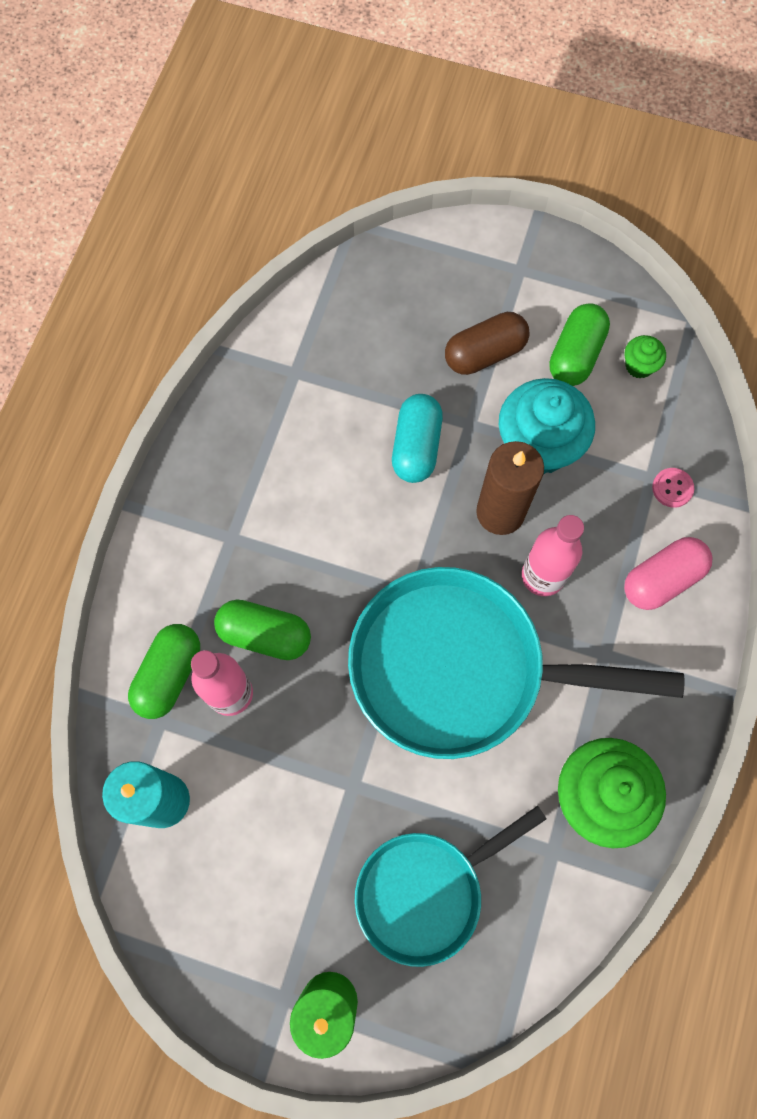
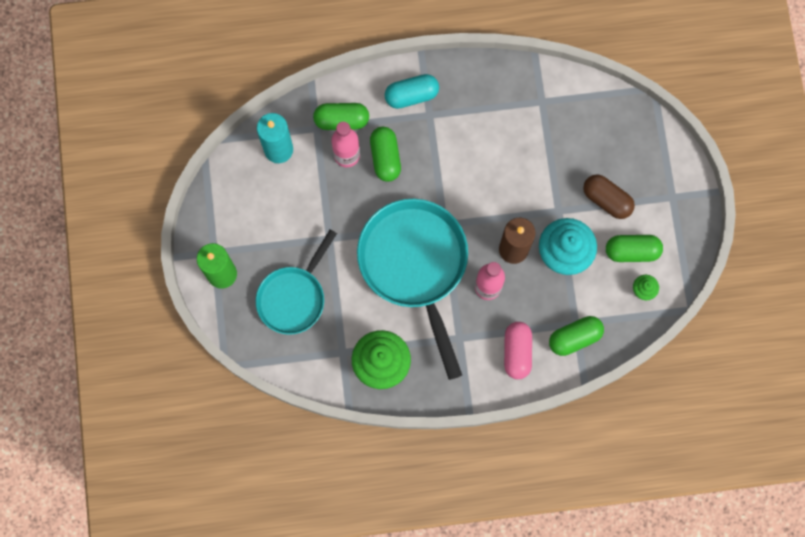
camera: 65 degrees right, 5 degrees up
(416, 446) = (530, 187): turquoise capsule -> turquoise capsule (411, 95)
(426, 891) = (294, 297): turquoise pan -> turquoise pan turned 90 degrees counterclockwise
(662, 579) = (517, 352): pink capsule -> pink capsule turned 60 degrees clockwise
(672, 488) = (574, 338): pink button -> green capsule

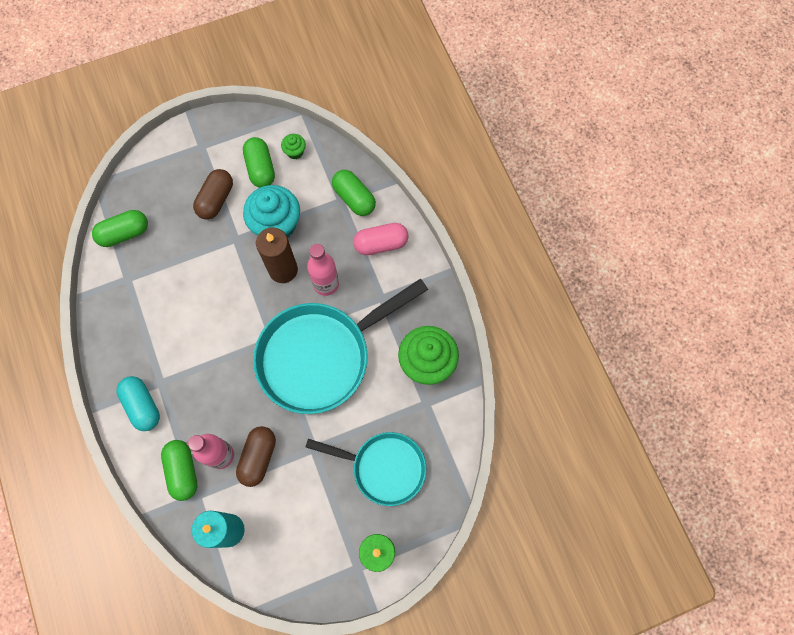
camera: 105 degrees left, 5 degrees down
(335, 188) = (258, 457): none -> brown capsule
(385, 157) = (215, 415): green capsule -> green capsule (124, 233)

